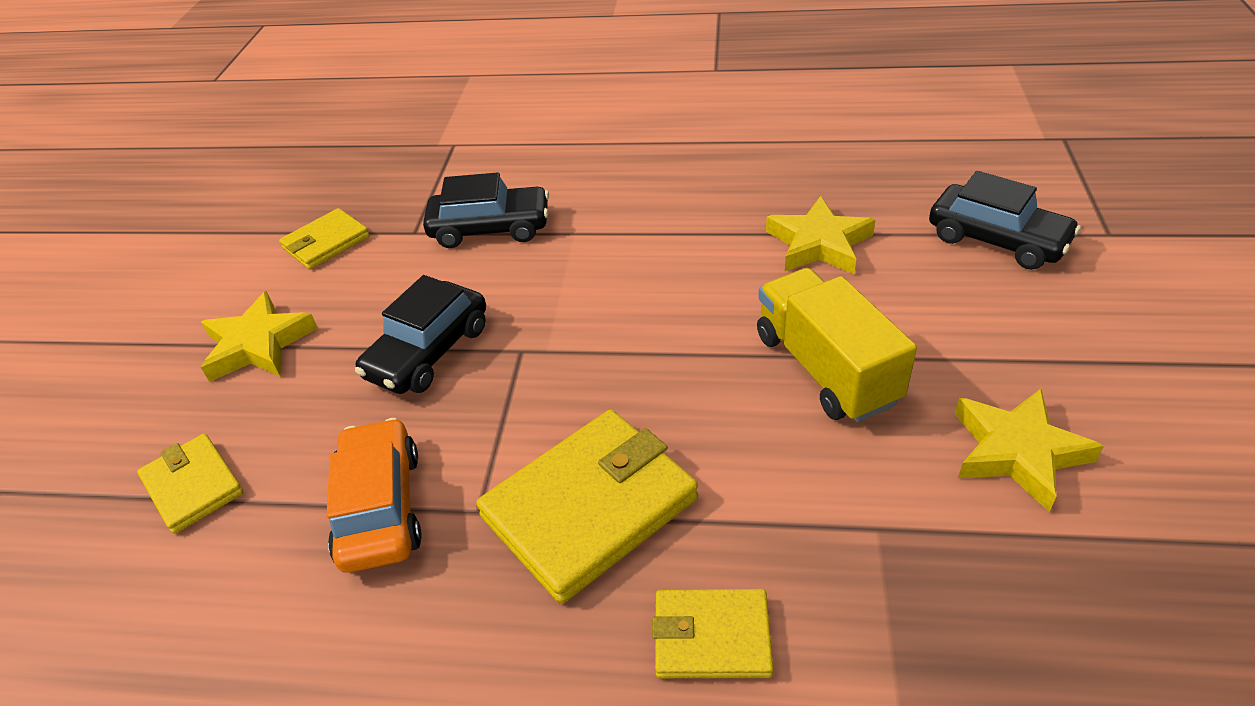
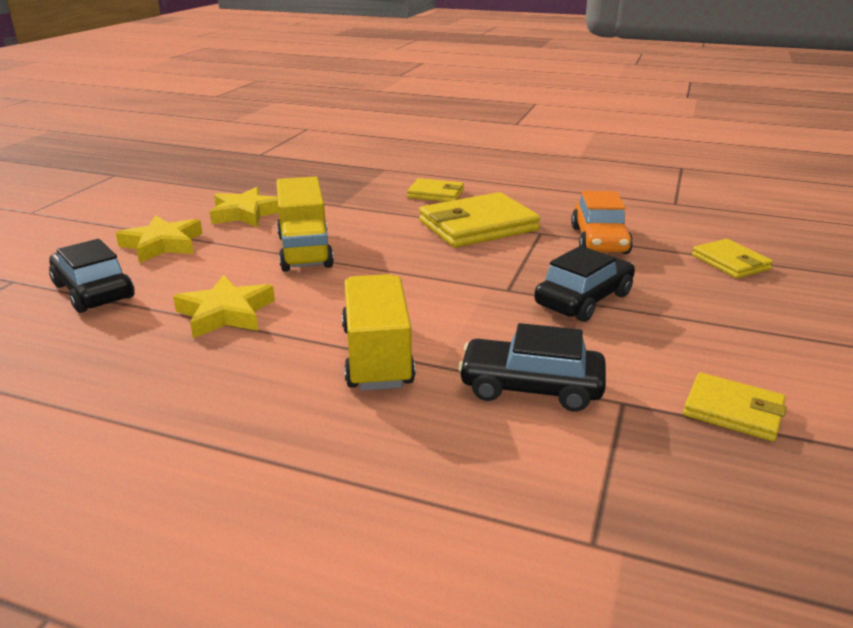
camera: 170 degrees left, 15 degrees down
(258, 344) = (744, 328): yellow star -> yellow star (162, 244)
(326, 242) = (733, 411): yellow wallet -> yellow wallet turned 60 degrees clockwise
(634, 229) = (377, 356): none -> yellow truck

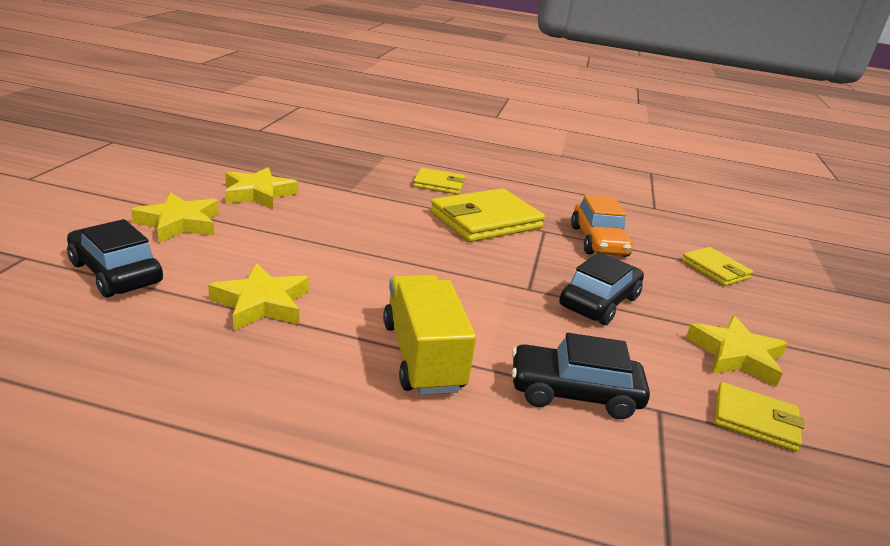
camera: 10 degrees left, 0 degrees up
(304, 251) = (326, 238): yellow truck -> none
(729, 348) = (736, 356): none -> yellow star

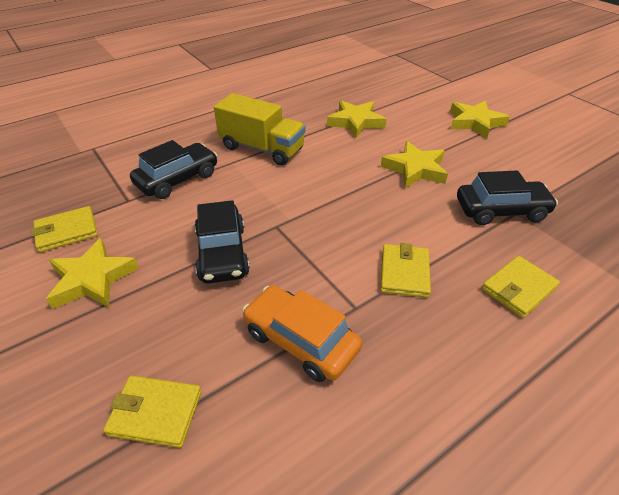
camera: 135 degrees right, 15 degrees up
(116, 273) = (419, 96): black car -> black car (501, 210)
(258, 193) = (520, 163): yellow star -> yellow star (415, 169)
(486, 220) = (404, 273): yellow wallet -> yellow wallet, size x0.56

